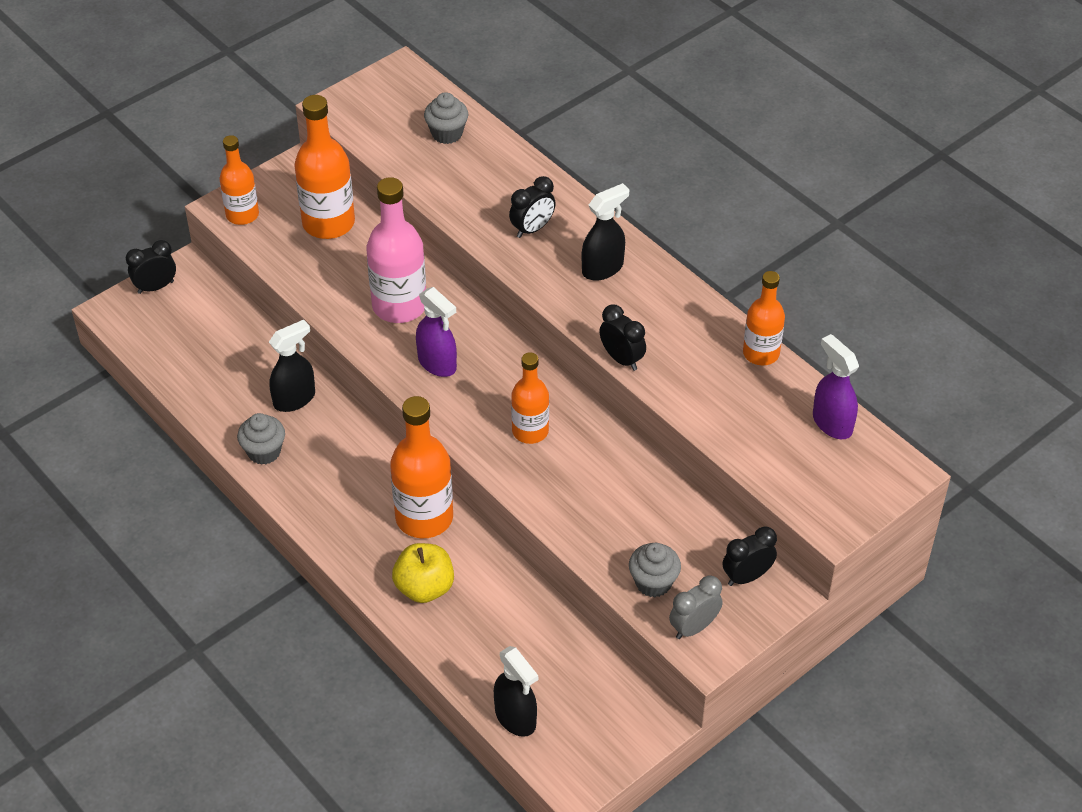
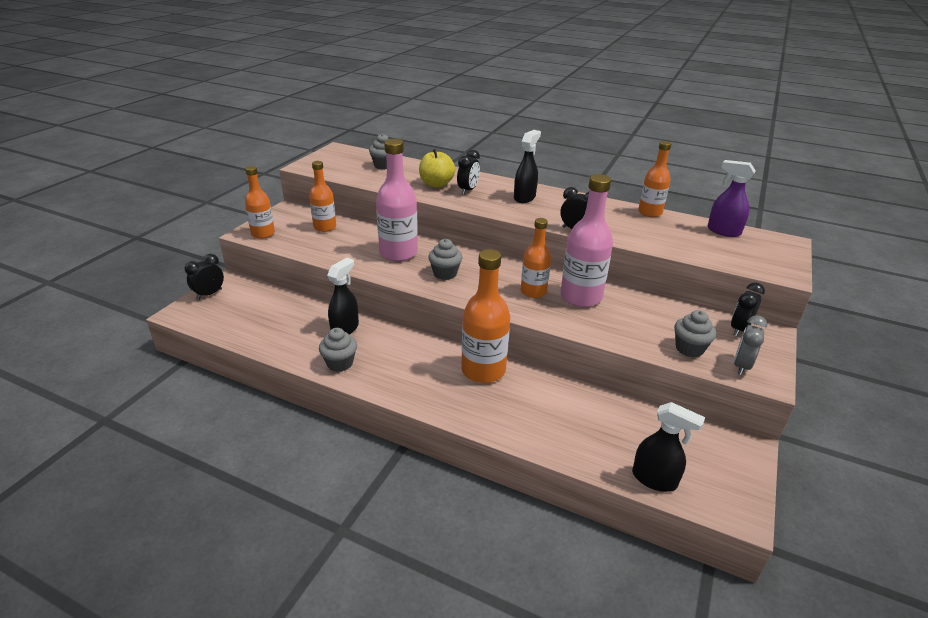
camera: 25 degrees left, 15 degrees down
(328, 223) = (325, 227): orange bottle -> orange bottle, size x0.63
(424, 588) = (516, 412): yellow apple -> yellow apple (436, 184)
(437, 364) = (445, 273): purple spray bottle -> grey cupcake
(585, 459) = (581, 297): none -> pink bottle

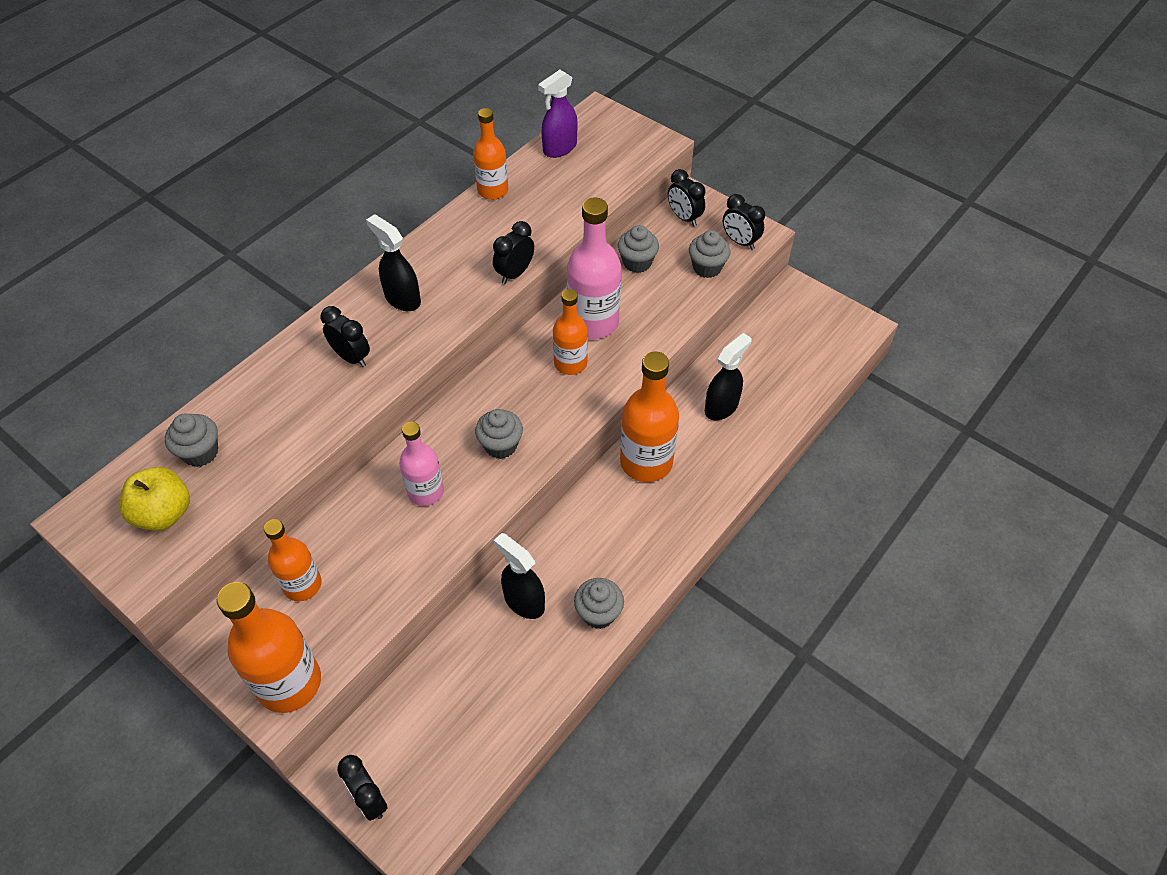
camera: 75 degrees left, 20 degrees up
(263, 234) = (289, 683): orange bottle -> orange bottle, size x1.58
(398, 253) = (426, 492): pink bottle -> pink bottle, size x0.63
(436, 184) = (312, 392): yellow apple -> yellow apple (164, 513)
(654, 479) = (822, 368): black spray bottle -> black spray bottle (721, 407)
(661, 310) = (637, 263): none -> grey cupcake
(741, 366) = (740, 242): grey clock -> black clock

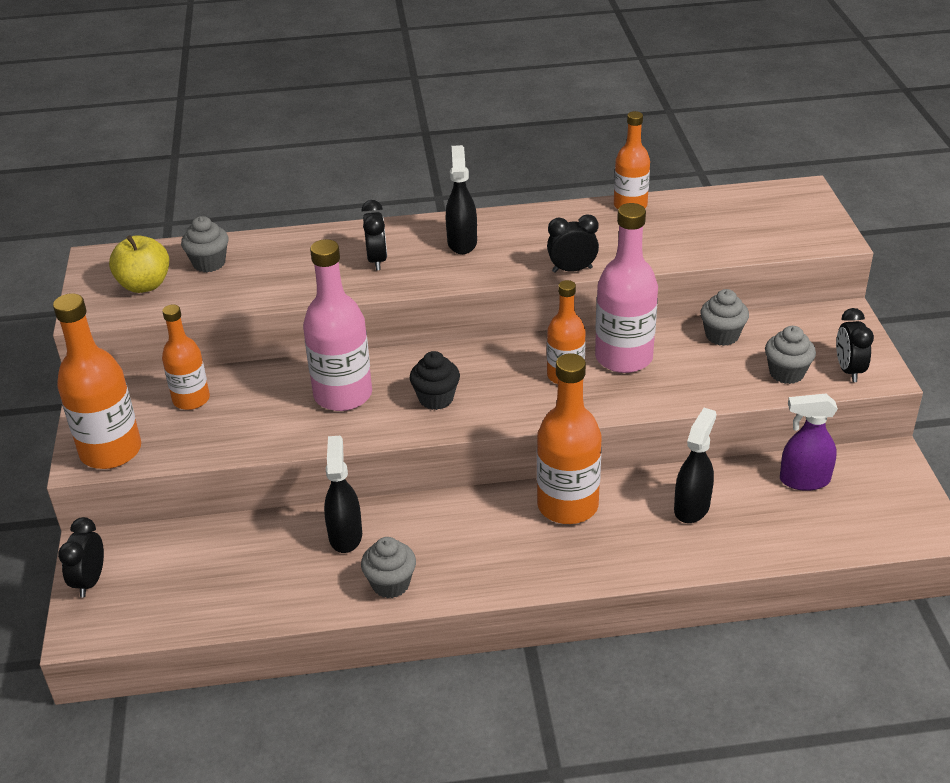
camera: 45 degrees right, 15 degrees down
(426, 492) = (343, 395): pink bottle -> pink bottle, size x1.58
(500, 445) = (436, 398): grey cupcake -> black cupcake
(559, 148) = (730, 202): purple spray bottle -> purple spray bottle (804, 480)
(684, 218) = (814, 324): black clock -> none
(721, 407) = (692, 507): black spray bottle -> black spray bottle turned 60 degrees counterclockwise

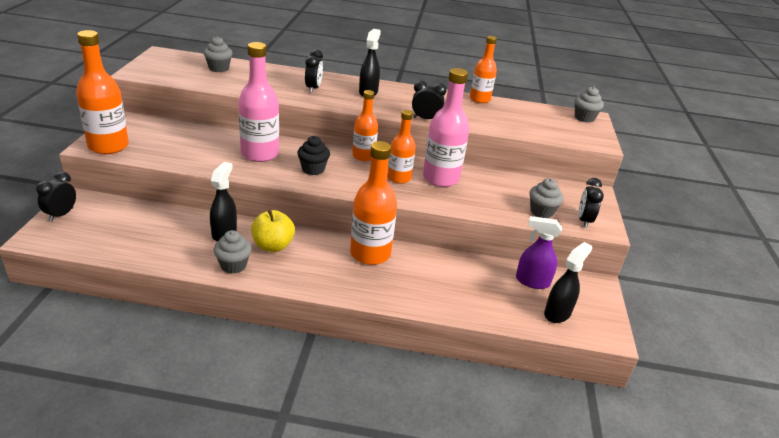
camera: 10 degrees right, 5 degrees down
(144, 285) = (176, 69): yellow apple -> yellow apple (273, 246)
(191, 399) = (172, 134): orange bottle -> orange bottle (363, 156)
(692, 507) = (449, 276): black spray bottle -> black spray bottle (557, 313)
(722, 335) = (509, 183): grey cupcake -> grey cupcake (584, 118)

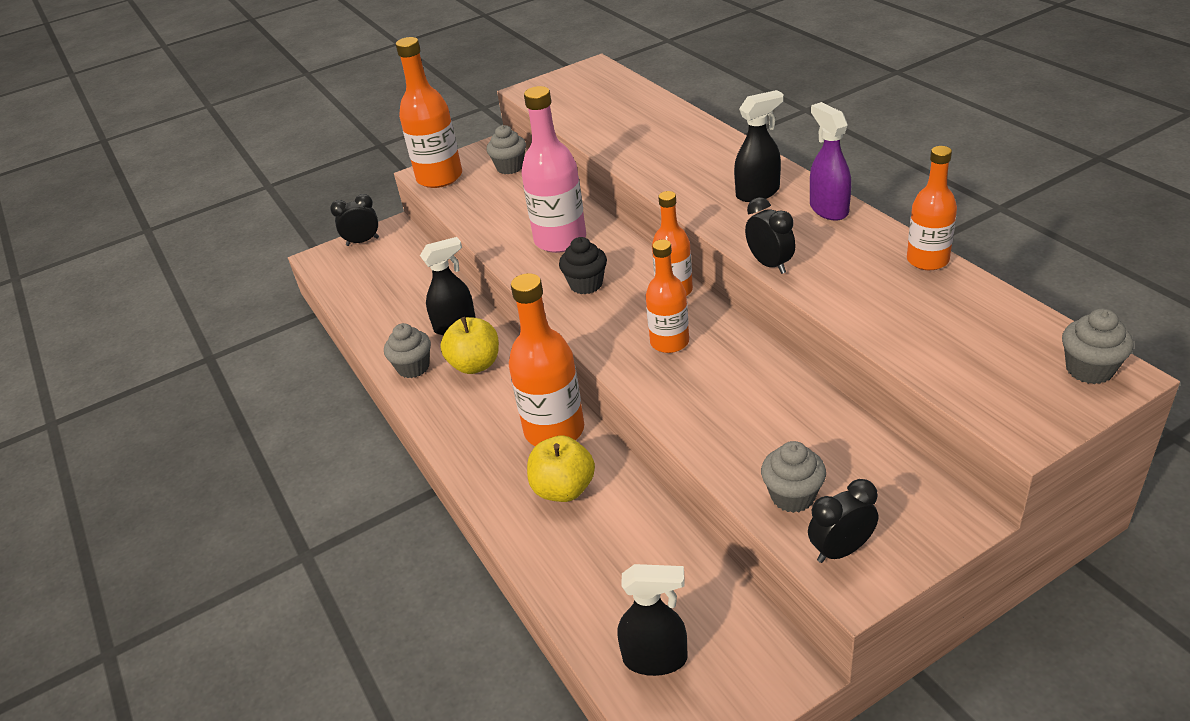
camera: 60 degrees right, 5 degrees up
(219, 68) = (624, 104): grey cupcake -> grey cupcake (510, 167)
(313, 88) = (691, 165): black clock -> none
(417, 275) = (564, 489): none -> yellow apple
(440, 178) = (726, 369): pink bottle -> none
(532, 281) = (693, 594): purple spray bottle -> purple spray bottle (828, 209)

